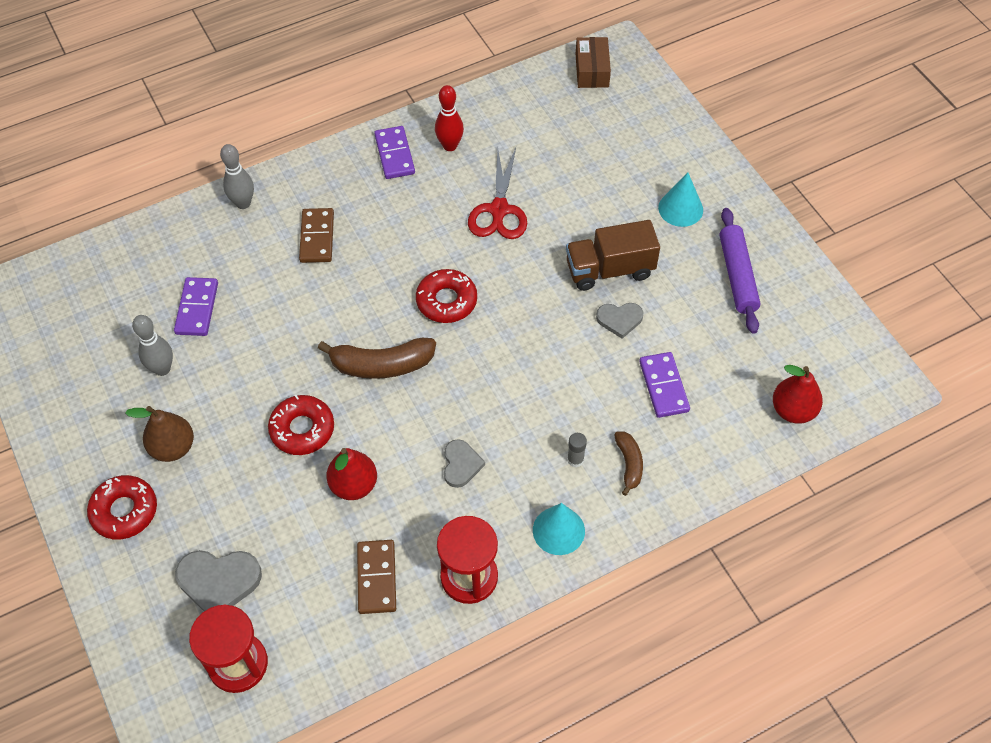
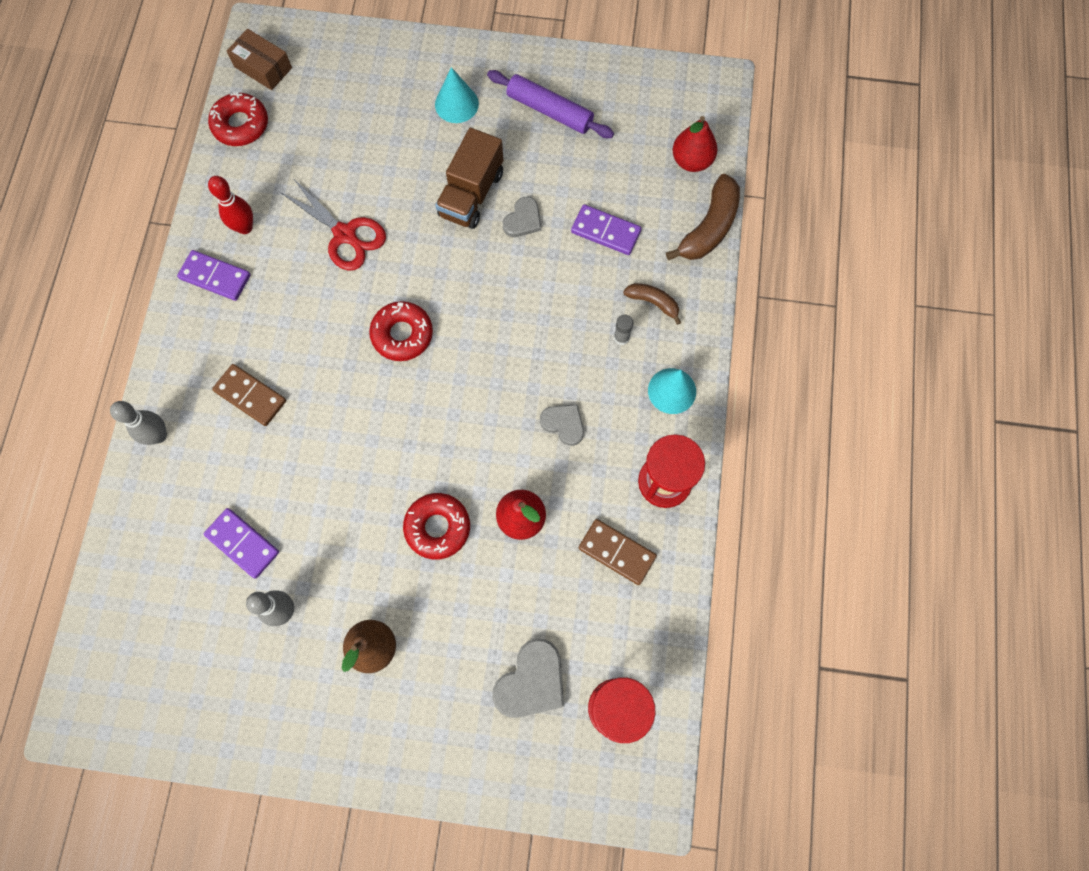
camera: 55 degrees left, 15 degrees up
(124, 511) = (406, 725): red donut -> red donut (241, 125)
(381, 365) = (424, 425): brown banana -> brown banana (709, 228)

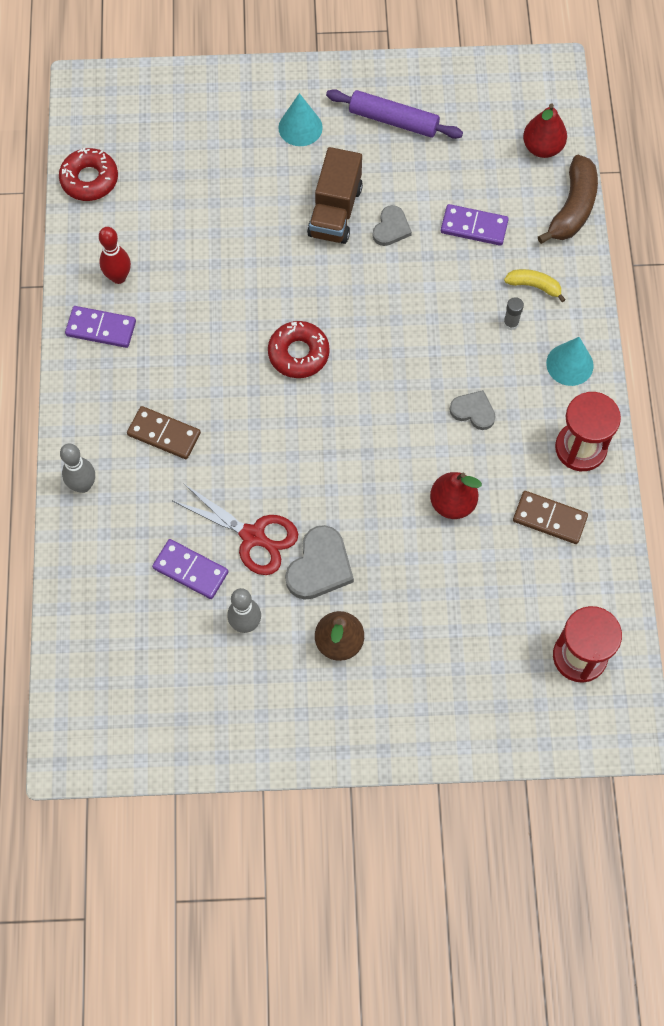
camera: 10 degrees left, 5 degrees down
(263, 67) = (98, 120): brown box -> none
(345, 235) = (220, 269): red scissors -> red scissors (253, 537)
(437, 527) = (374, 524): red donut -> none
(531, 681) = (495, 646): grey heart -> grey heart (319, 566)
(653, 303) = (534, 286): brown banana -> yellow banana

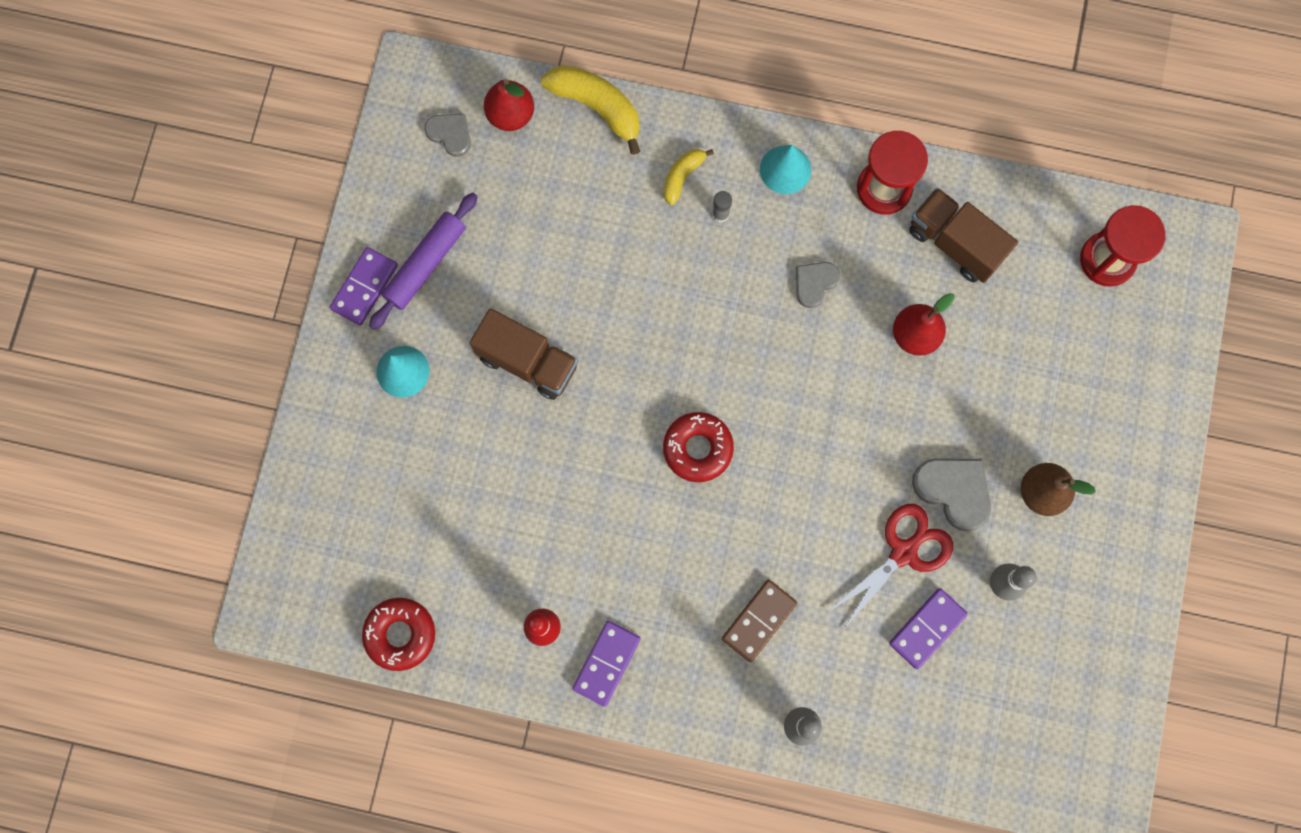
camera: 75 degrees left, 10 degrees up
(391, 228) = (567, 306): grey heart -> grey heart (450, 134)
(474, 227) = (591, 217): purple domino -> purple domino (364, 287)
(549, 518) = (955, 243): brown domino -> brown truck
(572, 208) = (597, 107): brown banana -> yellow banana

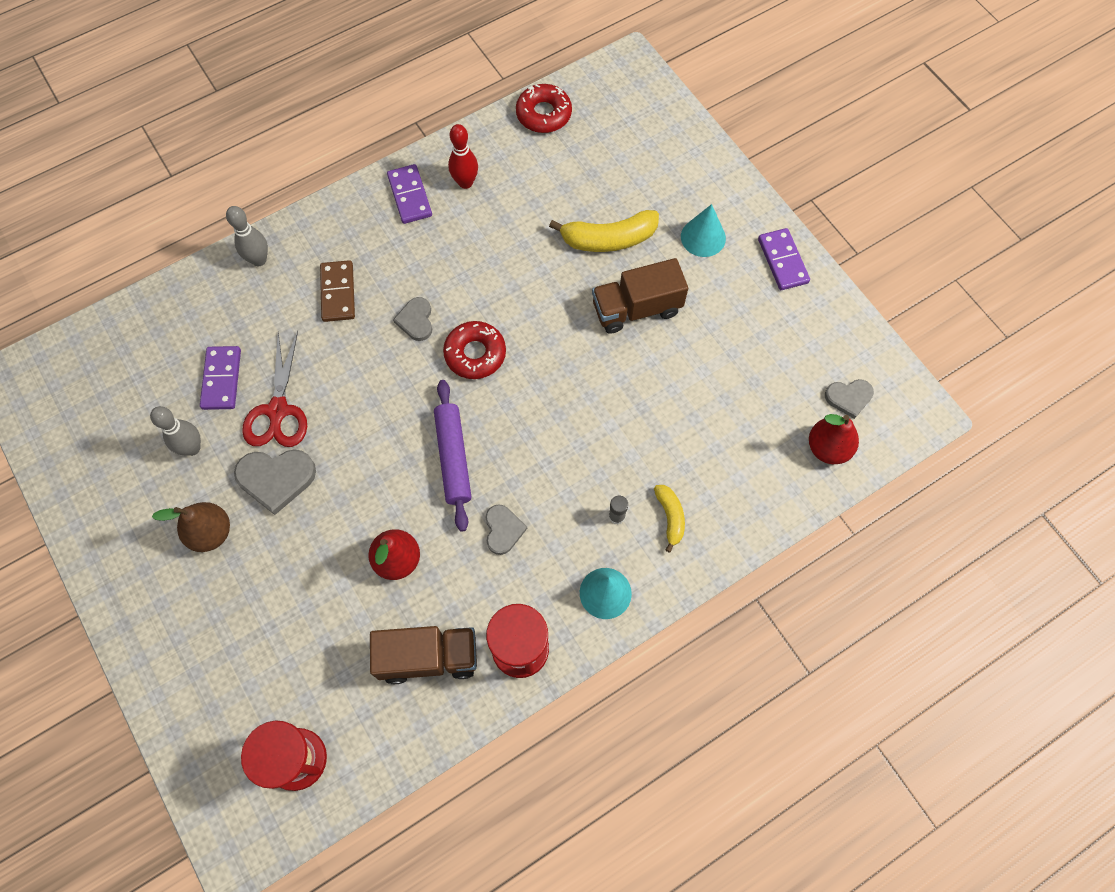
camera: 135 degrees right, 10 degrees down
(425, 264) = (764, 306): purple rolling pin -> purple rolling pin (453, 458)
(597, 107) = (779, 509): yellow banana -> yellow banana (608, 239)
(717, 527) = (416, 320): none -> grey heart

